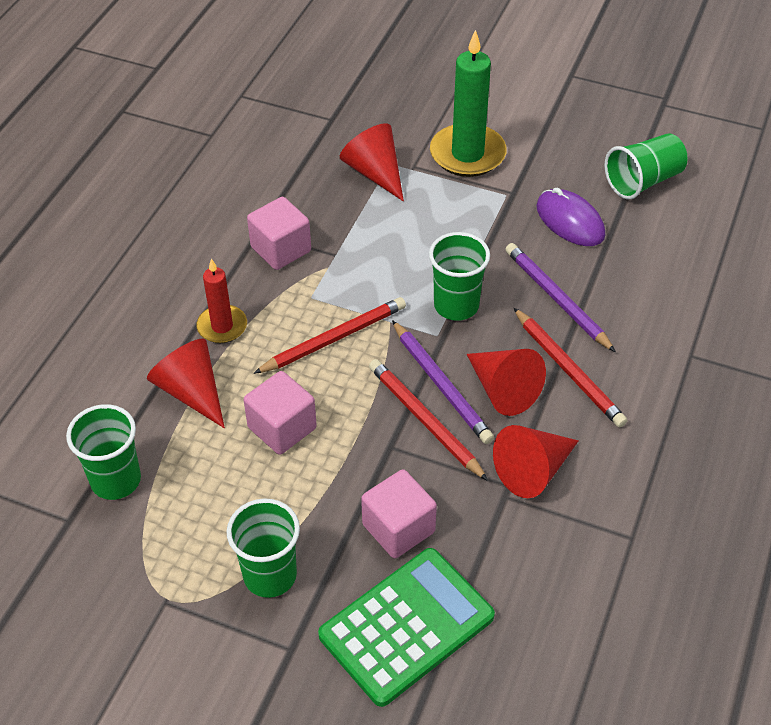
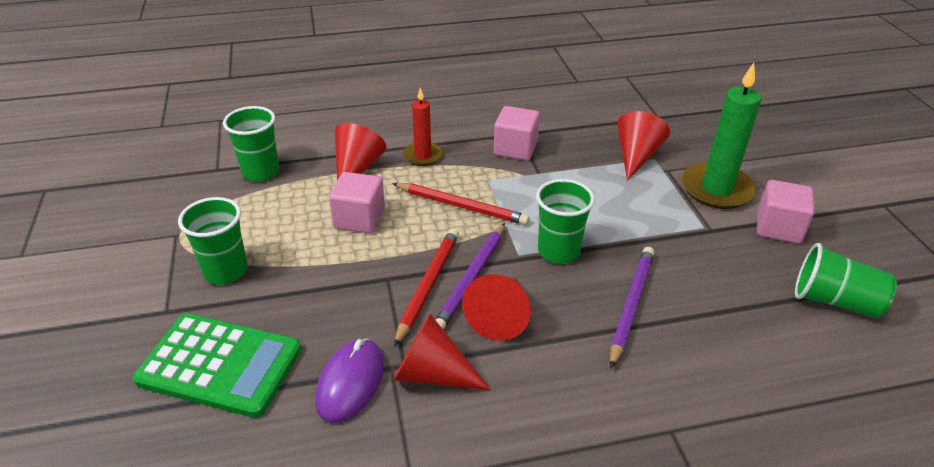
camera: 55 degrees right, 10 degrees down
(398, 528) = (312, 318): pink cube -> pink cube (778, 228)
(568, 370) = (561, 348): red pencil -> none
(570, 221) = (725, 275): purple mouse -> purple mouse (350, 382)

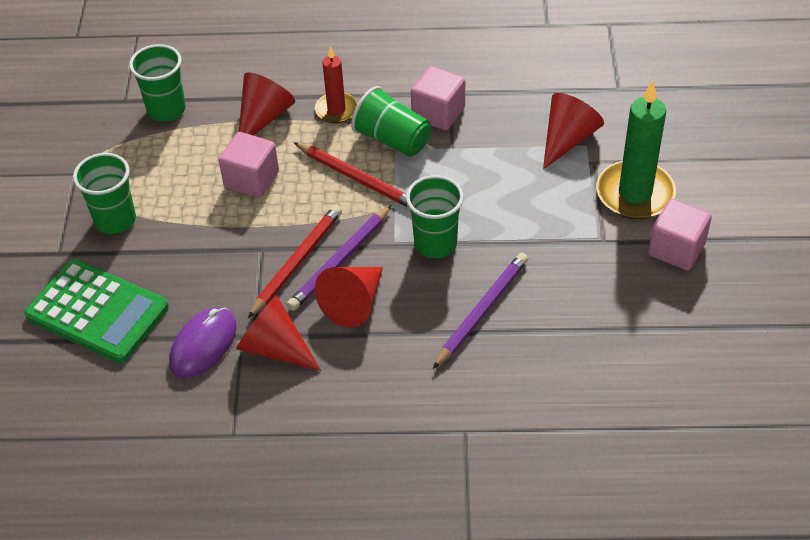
camera: 15 degrees right, 10 degrees up
(834, 301) = (686, 337): green cup -> green cup (392, 139)

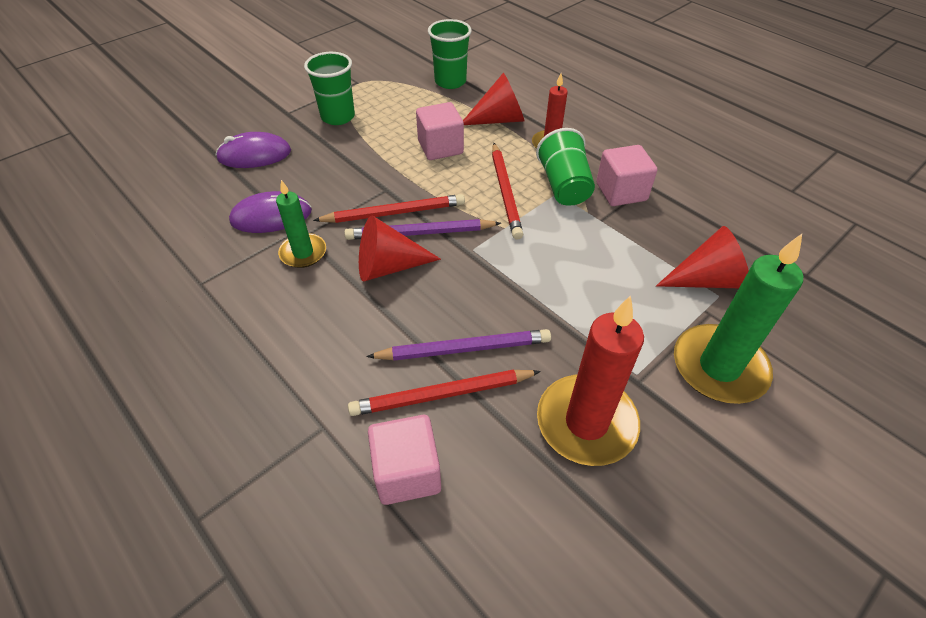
camera: 45 degrees right, 0 degrees up
(97, 312) = (254, 155): green calculator -> purple mouse
(275, 348) = (303, 253): red cone -> green candle
(435, 243) = (498, 273): green cup -> none
(507, 349) = (442, 394): none -> red pencil
(604, 290) = (586, 422): none -> red candle
(676, 249) = (703, 448): pink cube -> pink cube (407, 472)

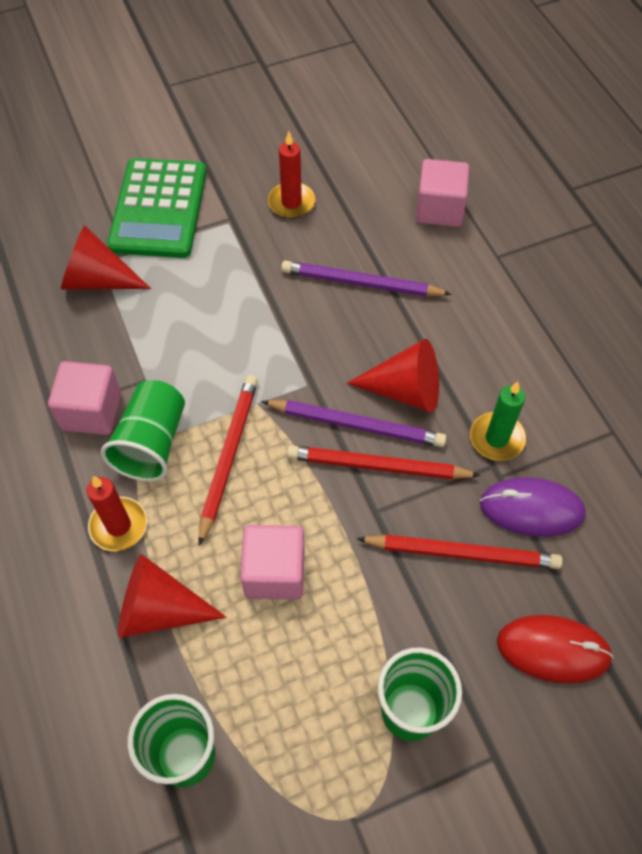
camera: 160 degrees left, 10 degrees up
(254, 155) = (553, 650): purple mouse -> red mouse
(442, 394) = (394, 252): red pencil -> red pencil (462, 553)
(586, 422) = (291, 202): red candle -> red candle, size x0.59
(719, 367) = (158, 209): green candle -> green calculator

